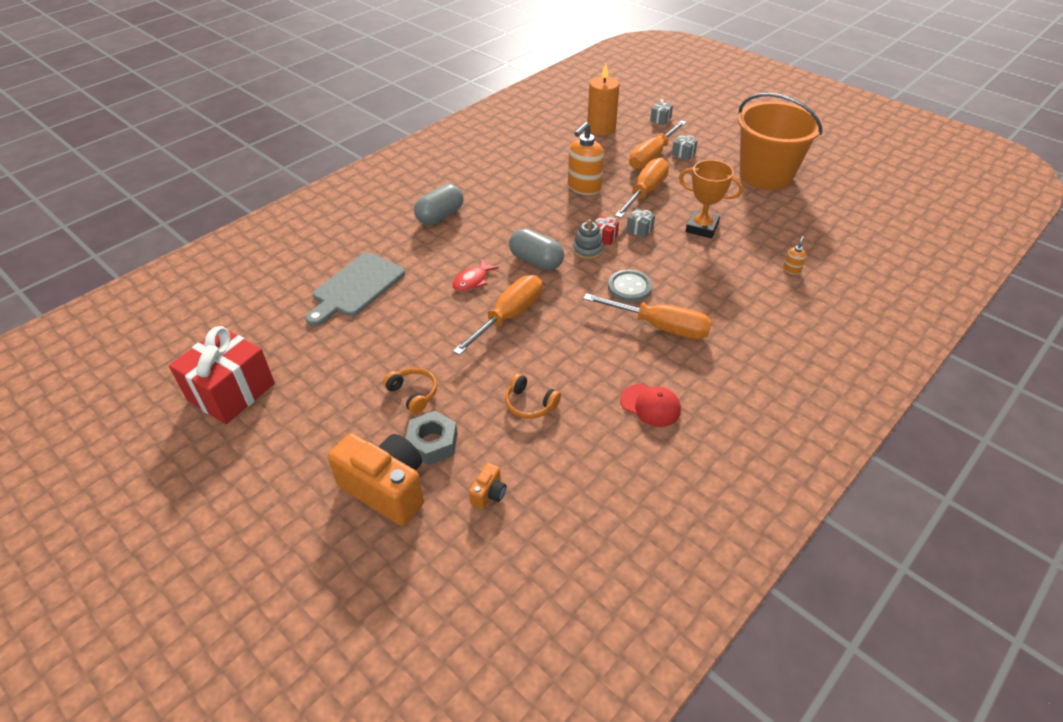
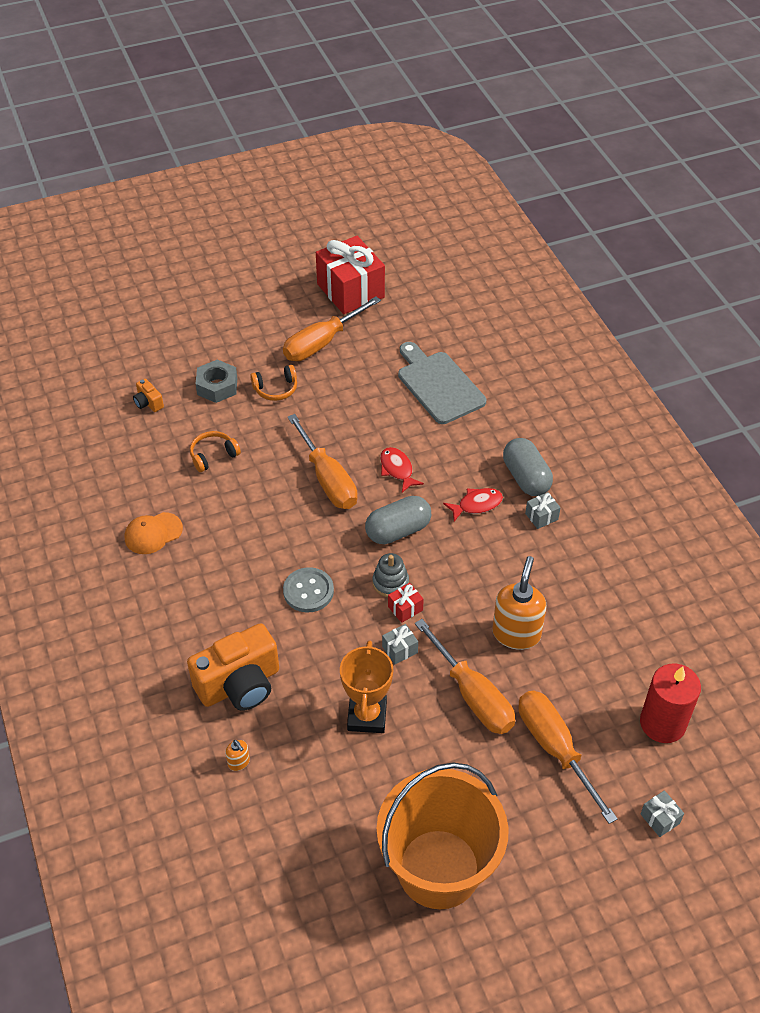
camera: 115 degrees right, 5 degrees up
(386, 489) = (194, 352): orange camera -> orange camera (240, 684)
(483, 231) = (476, 505): none -> red fish
(584, 188) = (516, 633): orange soap dispenser -> orange soap dispenser turned 45 degrees clockwise
(601, 128) = (662, 723): orange candle -> red candle
(650, 405) = (153, 533): red cap -> orange cap
(659, 327) = (237, 588): orange screwdriver -> orange screwdriver (322, 342)
(683, 154) = (544, 793): grey gift -> grey gift (541, 516)
(701, 228) = (367, 716): orange trophy -> orange trophy turned 45 degrees counterclockwise

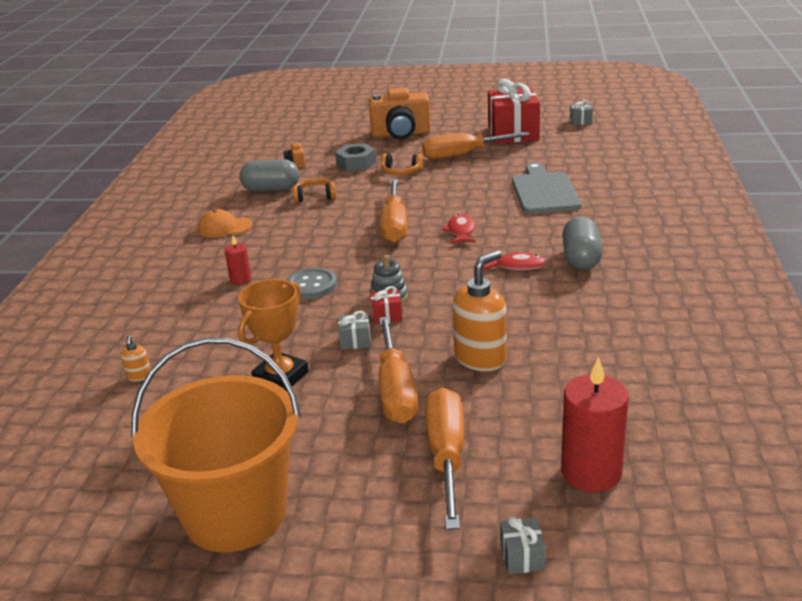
camera: 30 degrees right, 20 degrees down
(232, 605) = (240, 279): none -> red candle
(240, 684) = (194, 327): orange camera -> orange camera (401, 134)
(398, 530) = (427, 266): grey capsule -> grey capsule (271, 189)
(541, 516) = (576, 286): grey gift -> grey gift (580, 121)

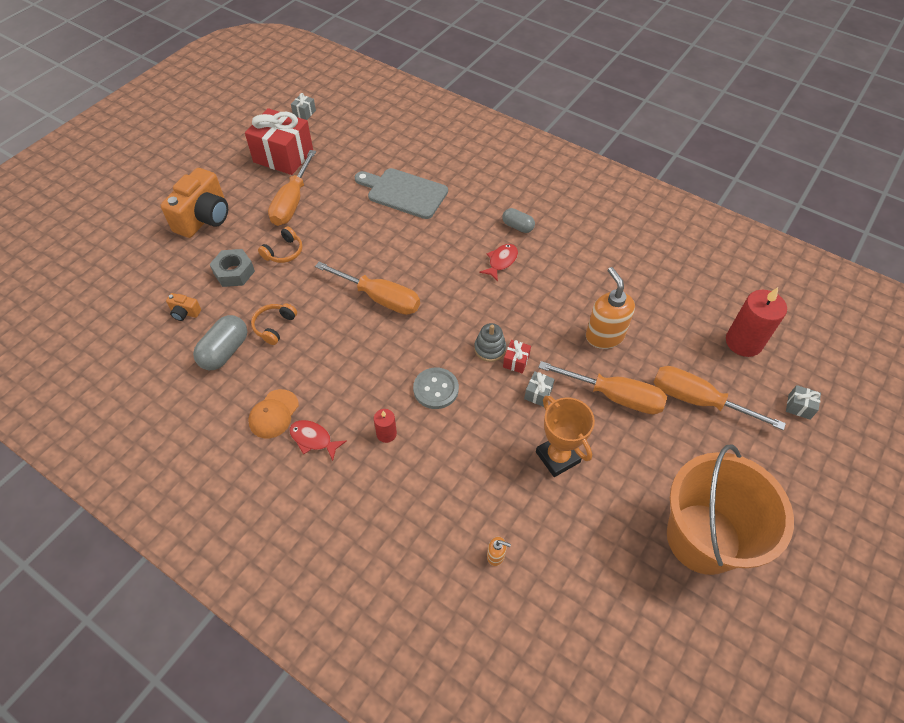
camera: 65 degrees left, 25 degrees up
(461, 231) = (425, 265): red fish -> red fish (313, 439)
(581, 259) = (517, 226): grey capsule -> grey capsule, size x0.63

